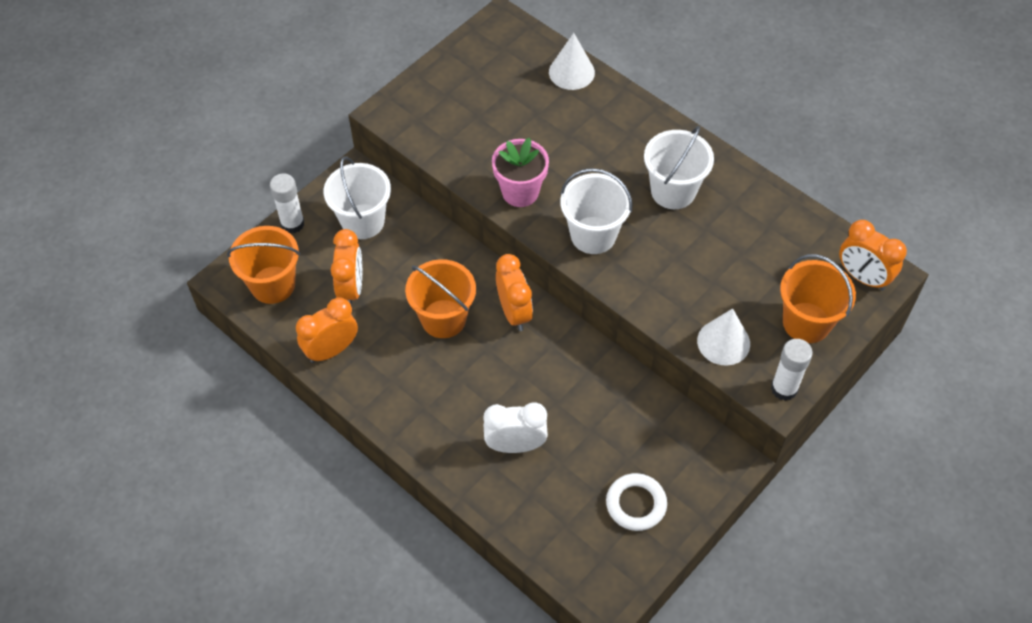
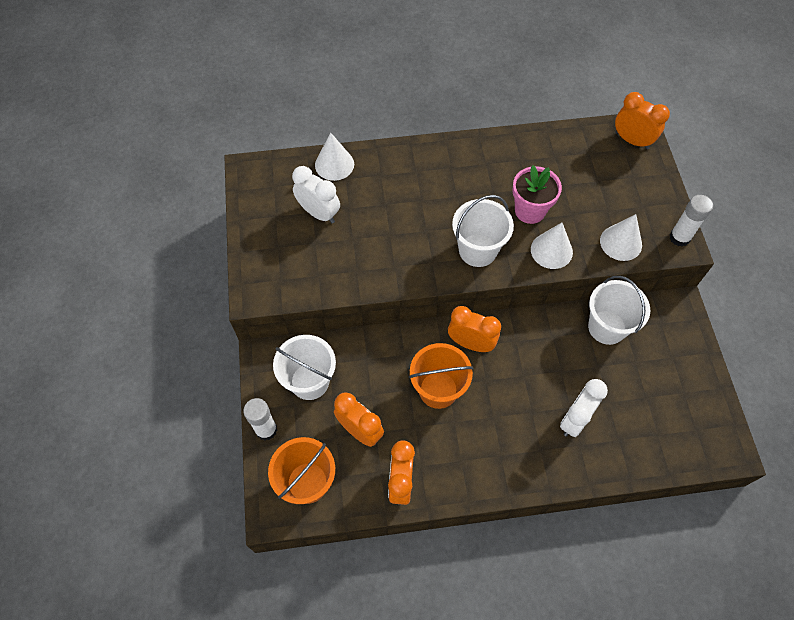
camera: 50 degrees left, 5 degrees up
(509, 98) = (319, 213): none -> white clock
(520, 192) = (404, 265): pink flower pot -> pink flower pot (530, 211)
(636, 504) = (672, 382): white ring -> none
(653, 291) = (551, 250): none -> white cone
(673, 191) = (483, 183): white bucket -> white bucket (607, 327)
(806, 322) = (641, 191): orange bucket -> none
(862, 277) = (632, 140): orange clock -> orange clock turned 135 degrees counterclockwise

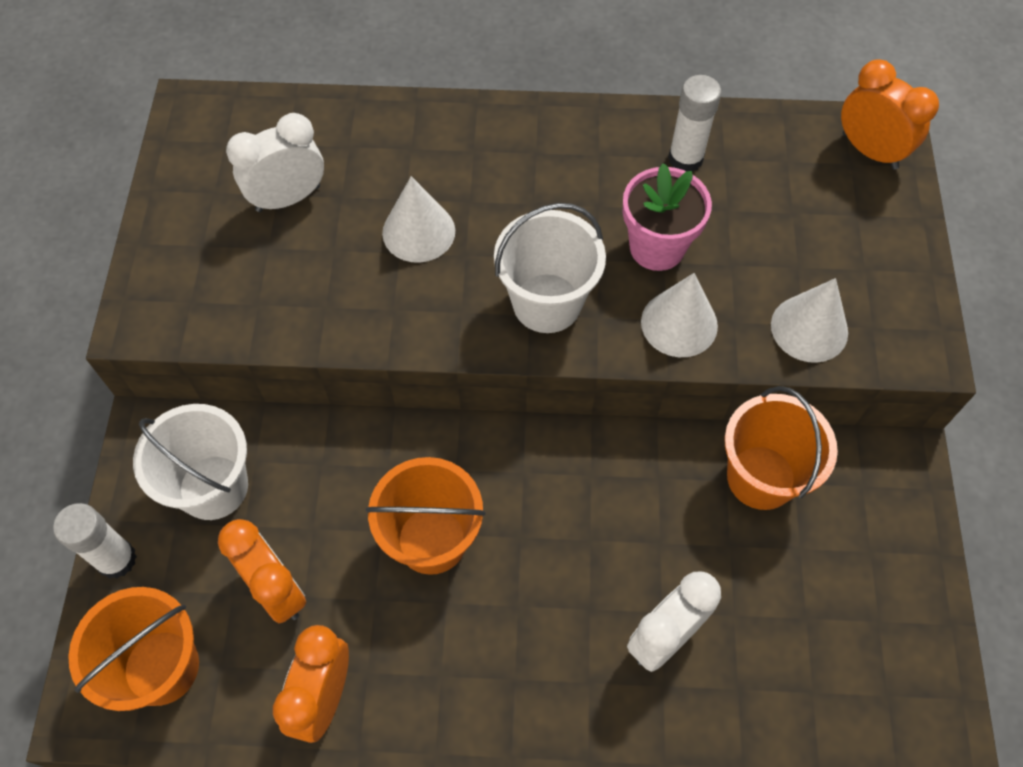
camera: 10 degrees right, 0 degrees up
(319, 213) = (288, 198): white clock -> white clock turned 75 degrees counterclockwise
(334, 164) = (337, 120): white cone -> white cone (418, 231)
(471, 343) = (510, 466): orange clock -> none
(607, 327) = (761, 477): white bucket -> orange bucket
(679, 237) = (920, 336): white glue stick -> white glue stick (685, 159)

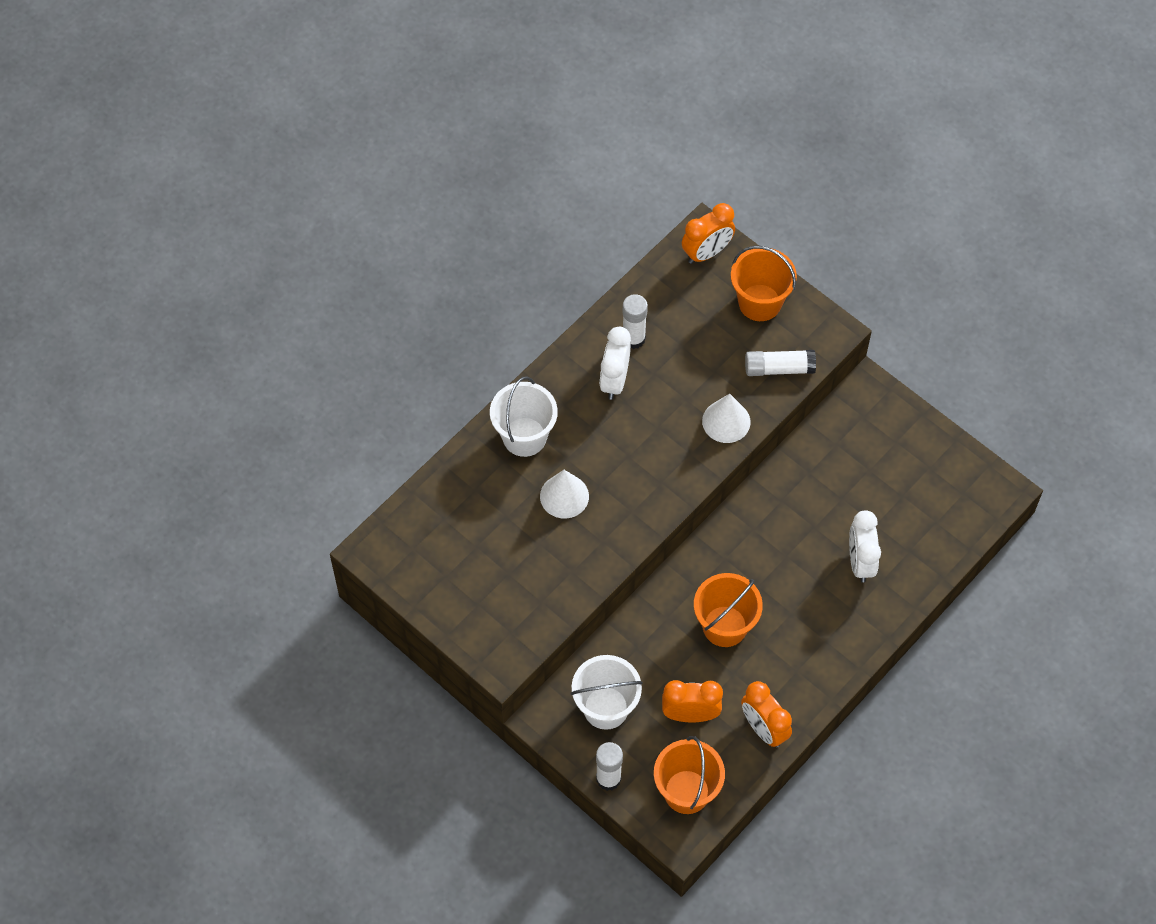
camera: 50 degrees left, 0 degrees up
(288, 198) = (484, 543): white clock -> white clock (614, 380)
(547, 303) = (662, 470): white bucket -> white bucket (524, 437)
(657, 247) = (674, 395): pink flower pot -> none
(761, 477) = (820, 456): orange bucket -> orange bucket (759, 302)
(809, 328) = (779, 368): white cone -> white glue stick
(869, 151) = (707, 253): orange clock -> orange clock turned 150 degrees clockwise

